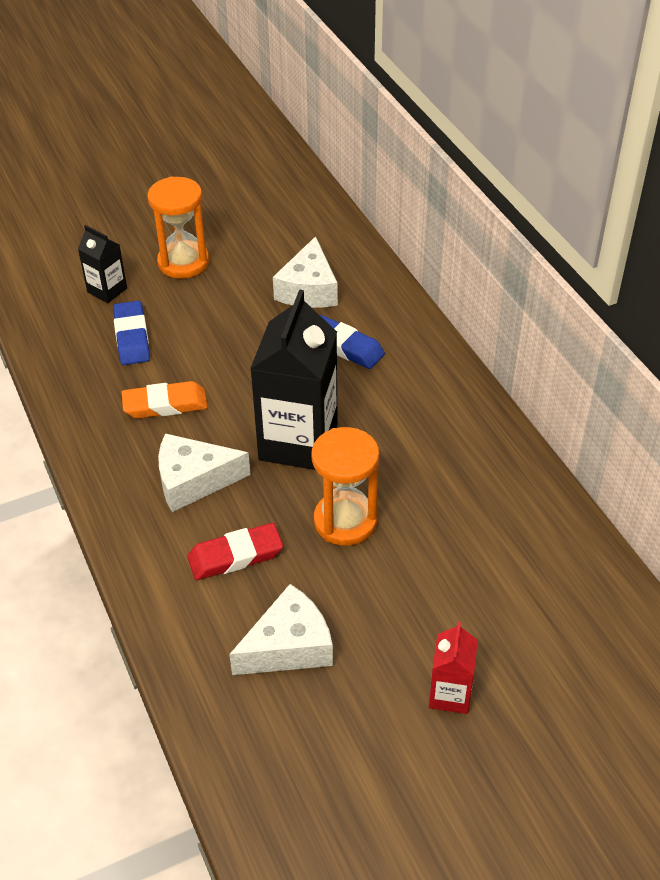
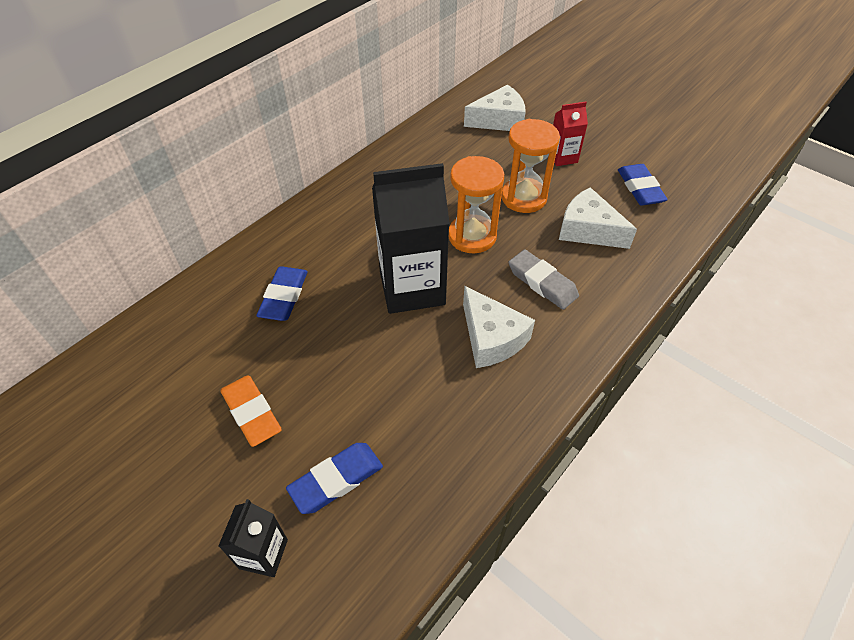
camera: 115 degrees left, 5 degrees up
(165, 404) = (418, 400): orange eraser -> orange eraser (251, 413)
(183, 262) = (187, 491): orange hourglass -> orange hourglass (524, 198)
(235, 556) = (542, 283): red eraser -> grey eraser
(308, 289) = (208, 352): white cheese -> white cheese (499, 120)
(333, 760) = (640, 188): none -> blue eraser

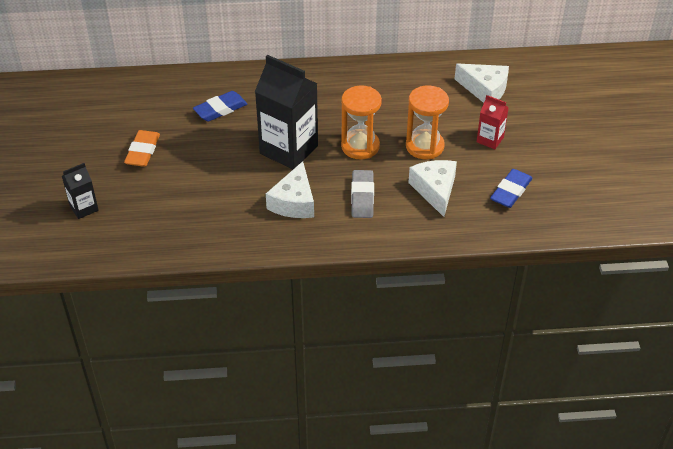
camera: 45 degrees right, 5 degrees down
(336, 480) = (143, 204): blue eraser -> none

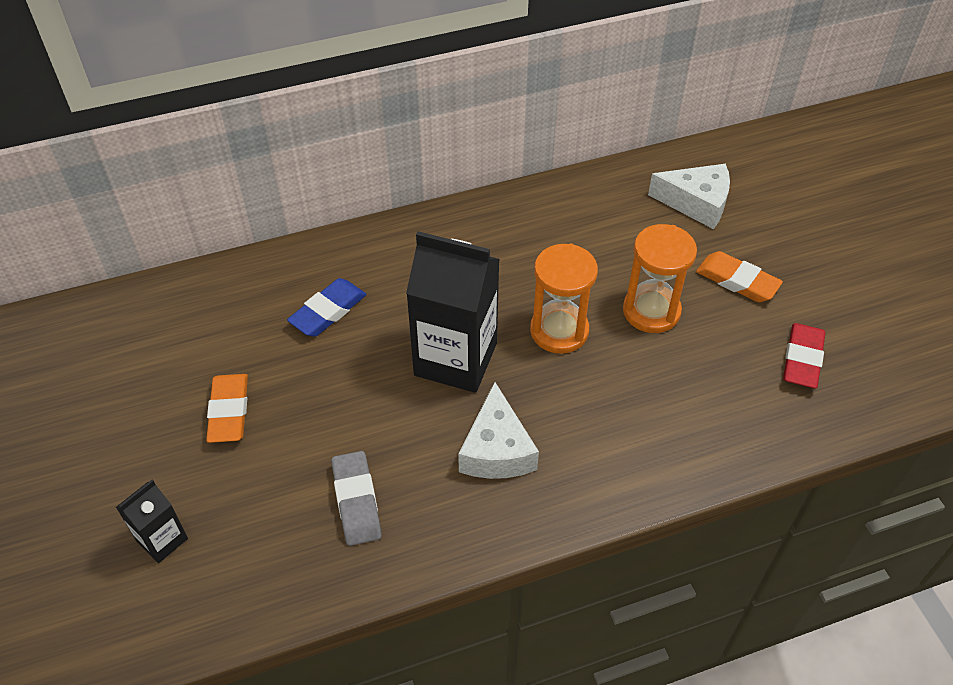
camera: 15 degrees left, 5 degrees up
(362, 197) = (595, 417): grey eraser -> grey eraser (356, 501)
(435, 190) = (696, 381): white cheese -> none
(490, 139) = (737, 281): red carton -> orange eraser
(511, 191) = (802, 359): blue eraser -> red eraser

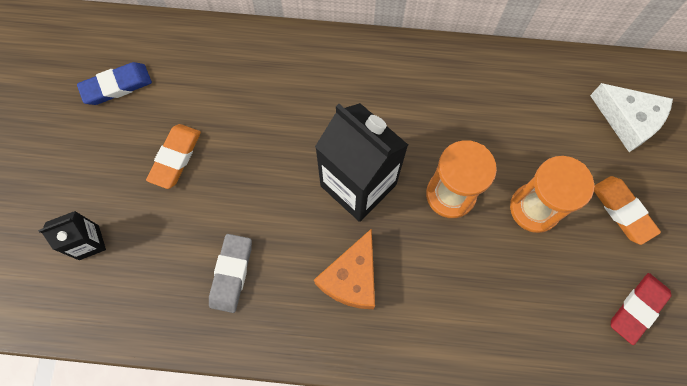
camera: 25 degrees right, 20 degrees up
(328, 311) = (282, 101): blue eraser -> blue eraser (117, 86)
(496, 450) = (351, 278): white cheese -> orange cheese

